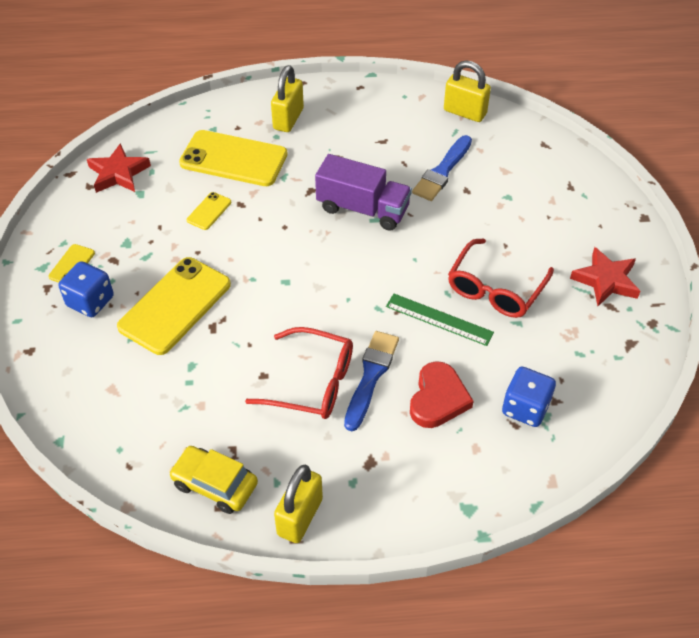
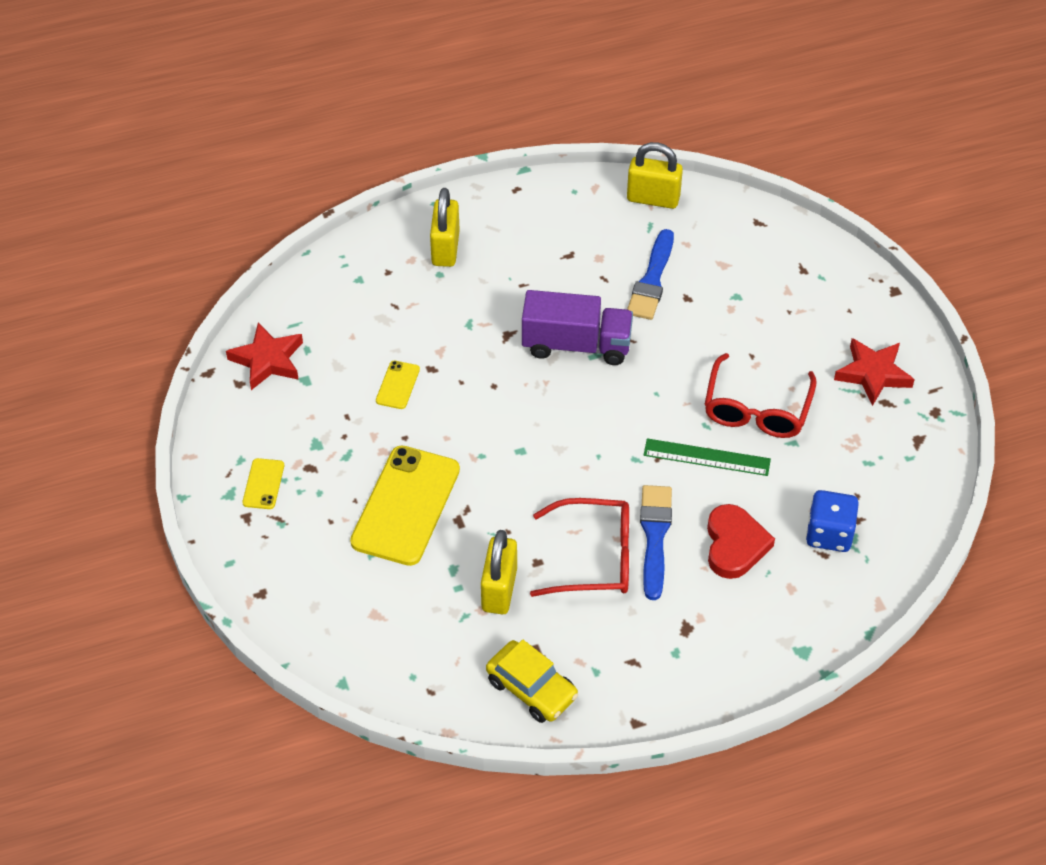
camera: 15 degrees left, 0 degrees up
(90, 301) = (305, 522): blue dice -> none
(215, 484) = (531, 688): yellow car -> yellow car turned 150 degrees counterclockwise
(233, 159) = (400, 314): yellow phone -> none
(300, 517) = (634, 700): yellow padlock -> yellow padlock (499, 590)

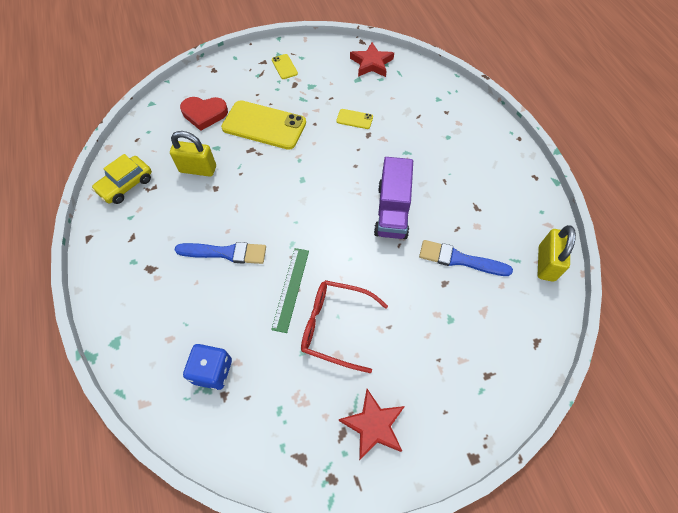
camera: 90 degrees right, 10 degrees up
(263, 484) = (284, 67): yellow phone -> yellow phone turned 60 degrees clockwise
(445, 249) = (471, 139): yellow padlock -> none
(593, 558) = (214, 217): red glasses -> none
(735, 545) = (212, 303): red heart -> red heart (204, 114)

